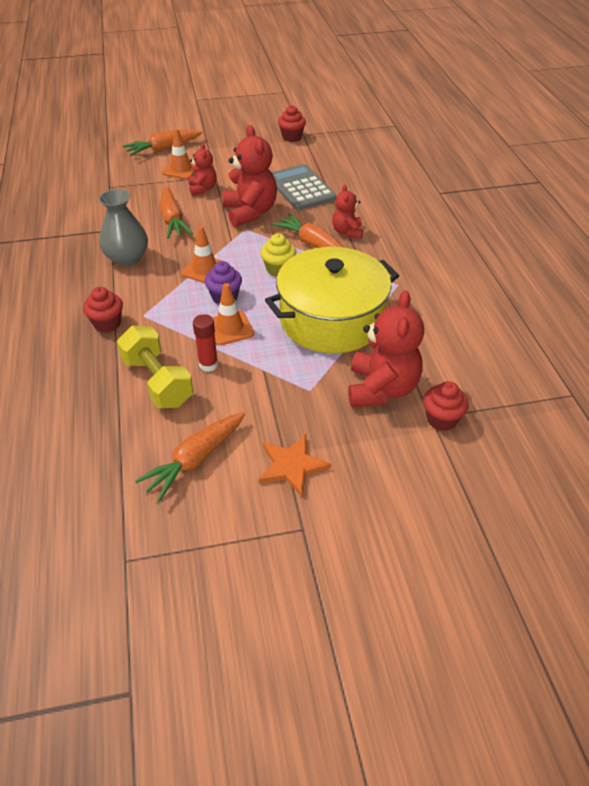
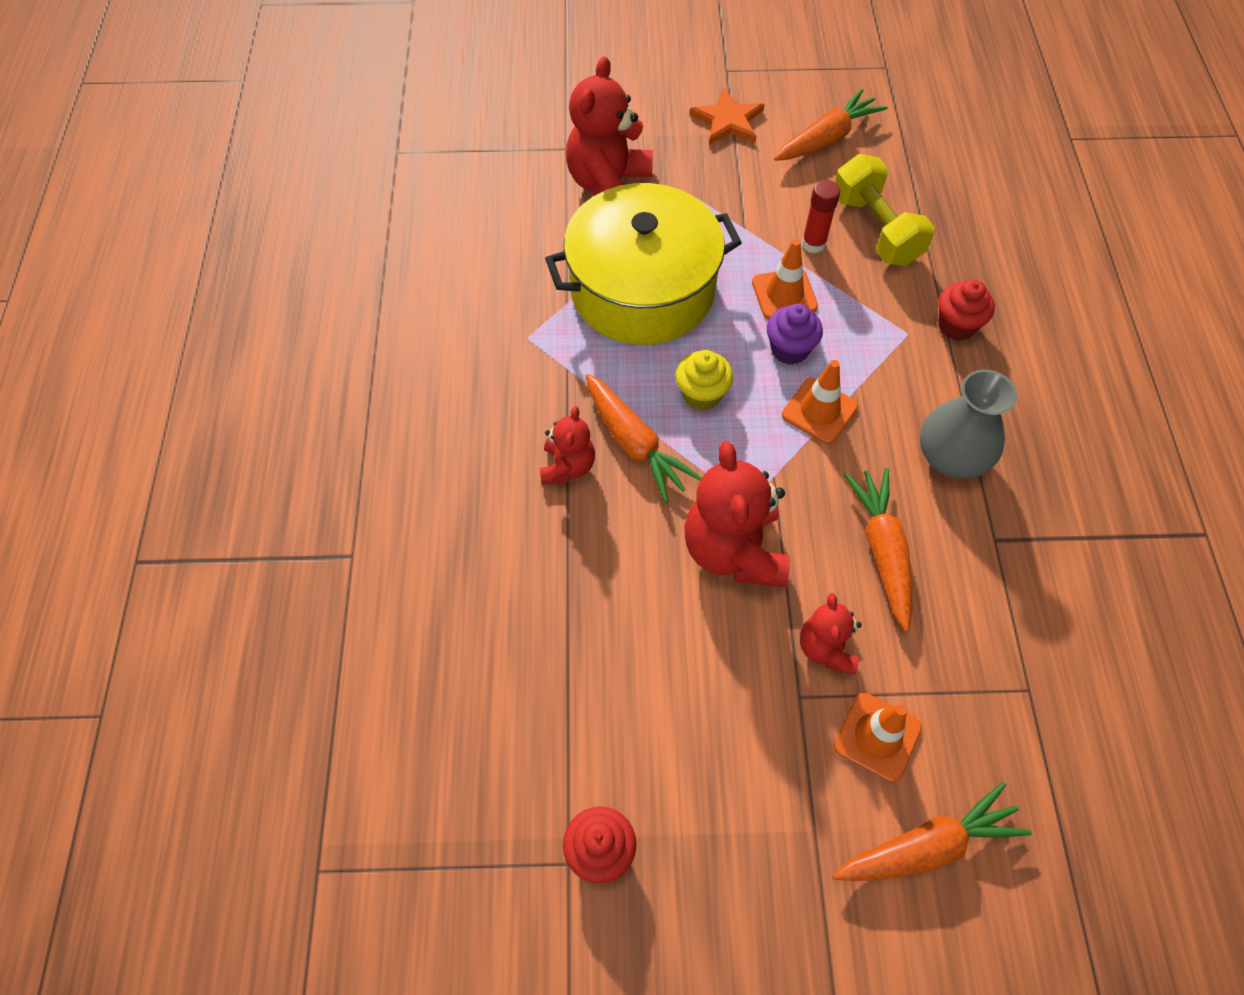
camera: 170 degrees left, 15 degrees up
(301, 188) = (621, 616): grey calculator -> none
(441, 419) = (556, 144): red cupcake -> none

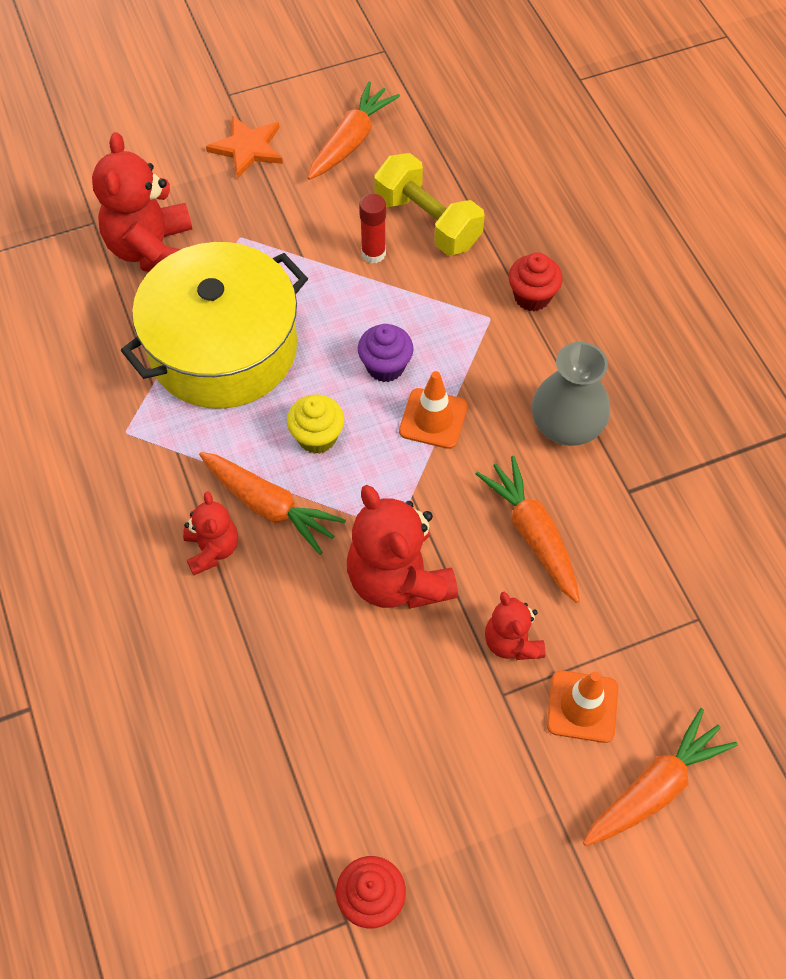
camera: 20 degrees left, 0 degrees up
(784, 294) = (362, 313): orange traffic cone -> none

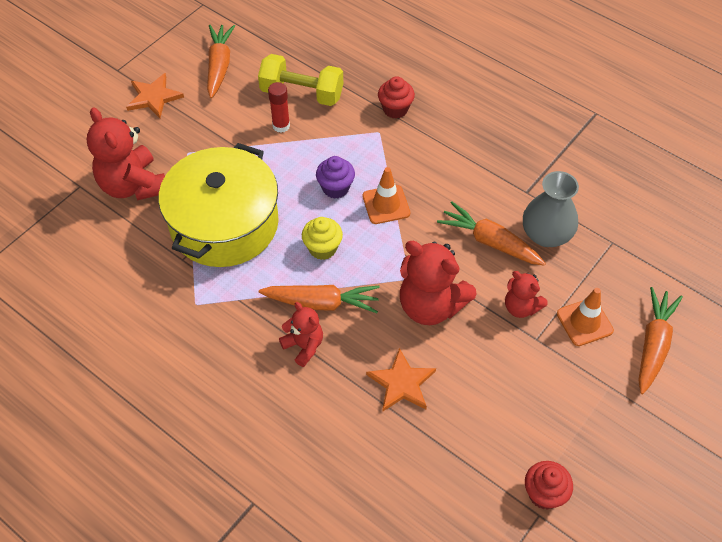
camera: 30 degrees left, 5 degrees down
(295, 659) = (402, 383): none -> orange star
(566, 426) = (466, 172): grey vase -> grey vase (546, 234)

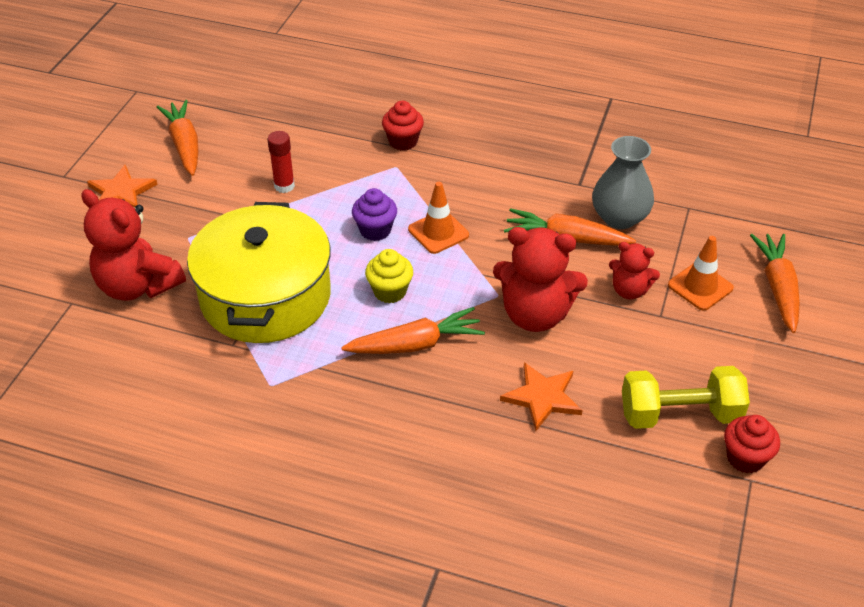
camera: 20 degrees left, 10 degrees down
(302, 93) = (292, 150): yellow dumbbell -> yellow dumbbell (679, 414)
(304, 346) = (416, 392): red teddy bear -> none

